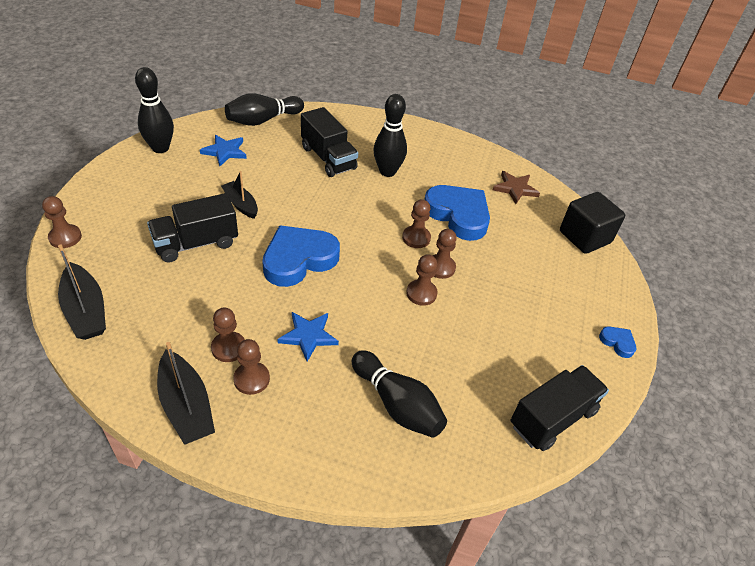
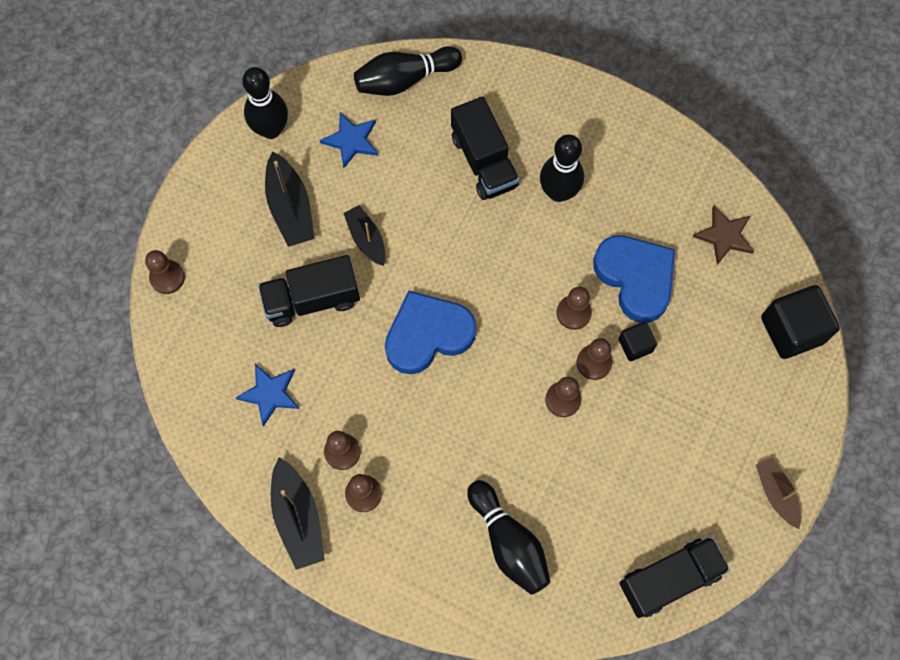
camera: 15 degrees right, 25 degrees up
(86, 310) = (196, 387): black boat -> black boat (290, 208)
(308, 336) = (427, 445): blue star -> blue star (270, 394)
(470, 254) = (635, 345): none -> black cube
(617, 342) = (776, 493): blue heart -> brown boat

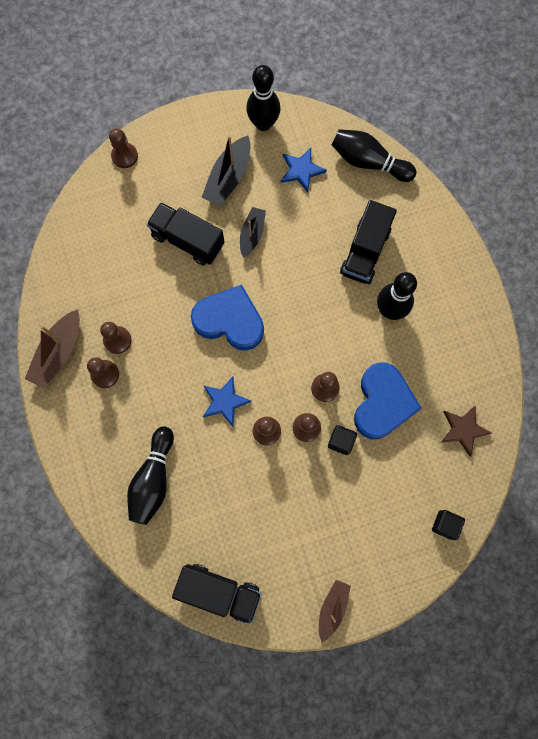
camera: 45 degrees right, 5 degrees up
(270, 394) = (112, 271): blue star -> blue star (225, 401)
(298, 518) = (58, 353): black boat -> brown boat
(792, 330) = (445, 524): black cube -> black cube, size x0.54

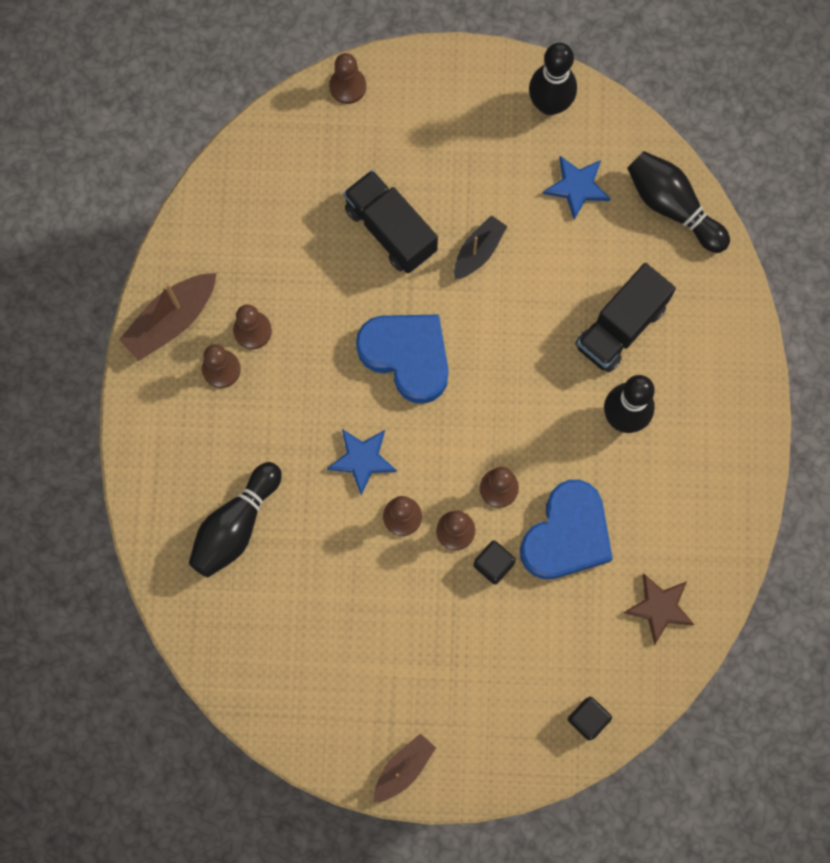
camera: 20 degrees right, 0 degrees up
(219, 591) = (269, 696): black truck -> none
(228, 178) = (475, 163): black boat -> none

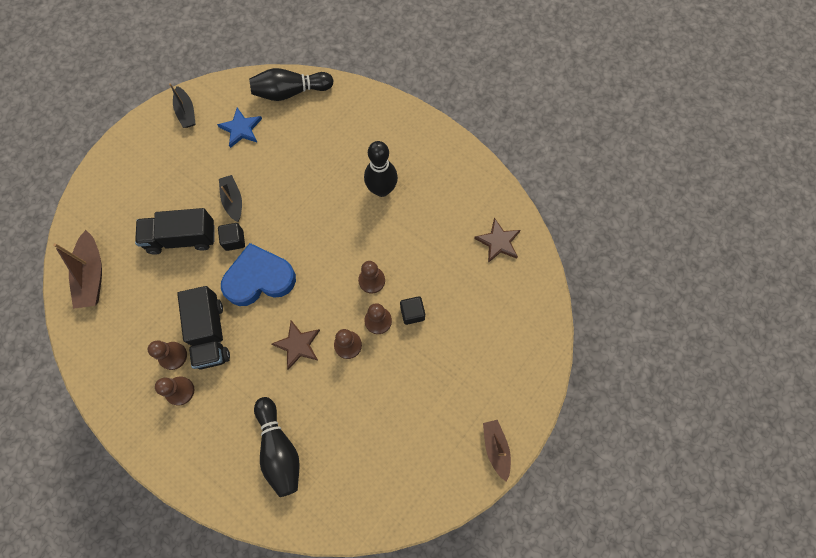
camera: 55 degrees left, 5 degrees down
(171, 320) = (126, 401): brown boat -> brown boat (92, 275)
(347, 86) = (83, 205): brown pawn -> none
(362, 459) = (298, 345): blue star -> brown star
(549, 104) = (186, 112): black bowling pin -> black boat
(567, 535) = (424, 262): blue heart -> none
(588, 719) = (535, 321): black cube -> black cube (234, 240)
(620, 327) = (332, 158): black truck -> black truck (210, 333)

